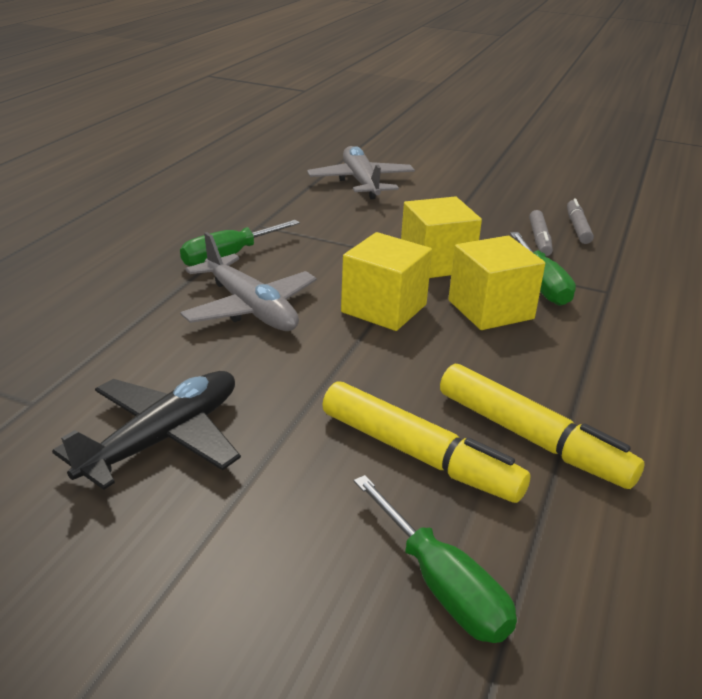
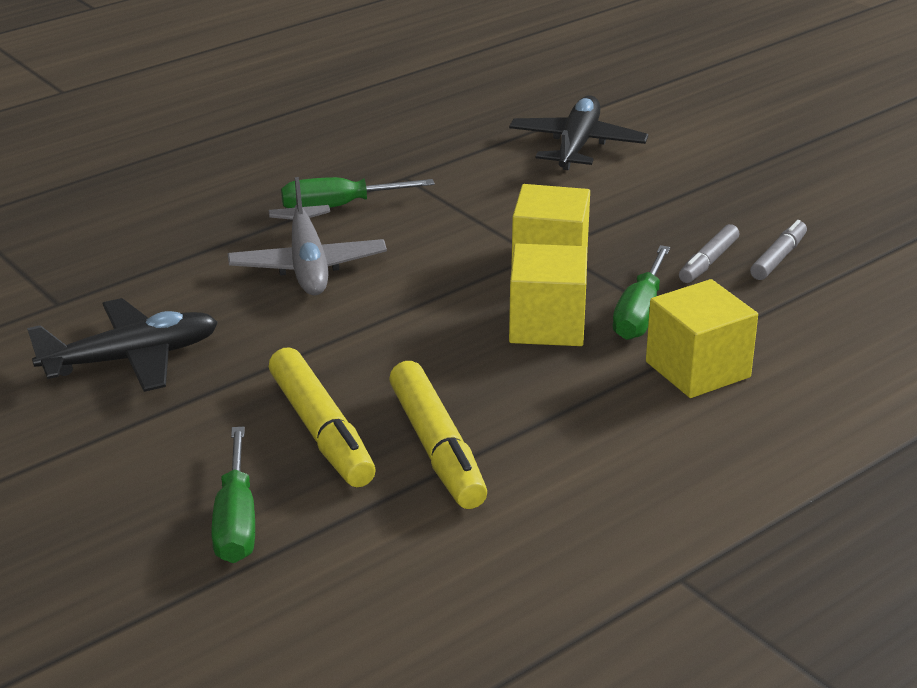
camera: 30 degrees right, 0 degrees up
(361, 182) = (577, 145): grey plane -> black plane
(384, 308) = (437, 297): yellow cube -> yellow cube (697, 369)

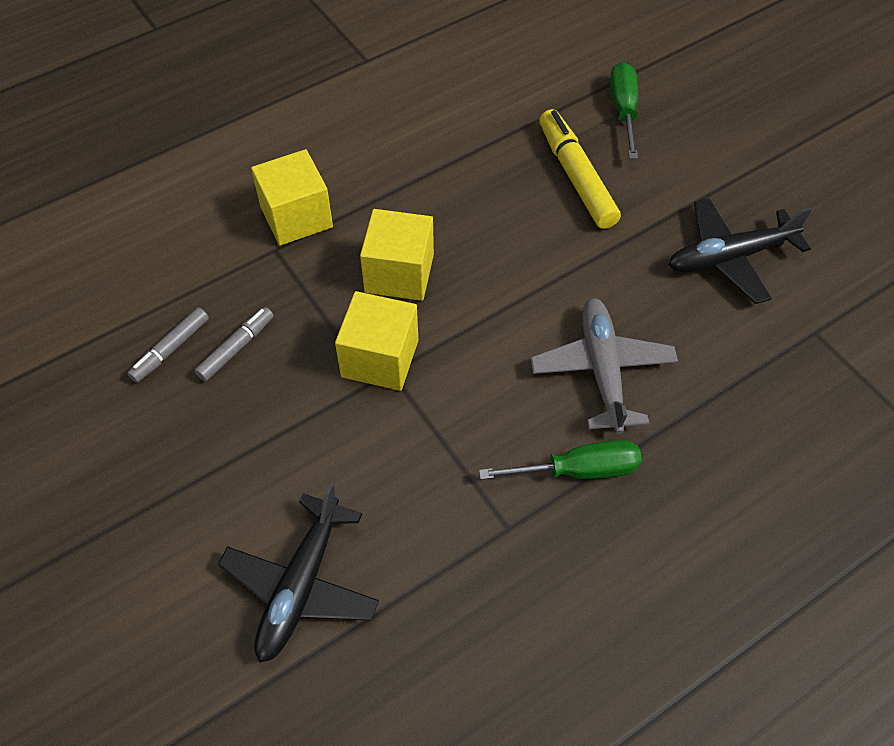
camera: 175 degrees left, 25 degrees up
(437, 448) = (497, 157): yellow marker -> none
(640, 313) = (319, 283): green screwdriver -> none

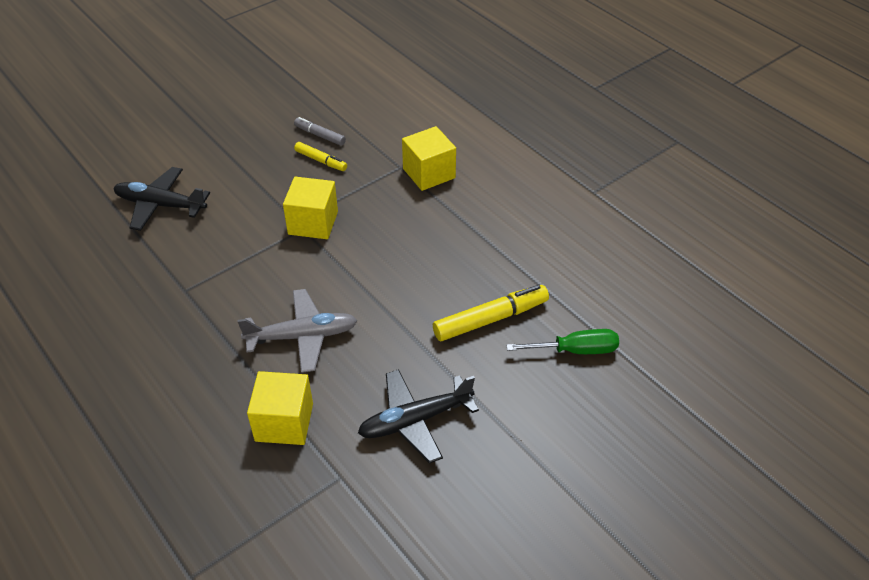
camera: 85 degrees right, 10 degrees down
(236, 348) = (321, 161): grey marker -> yellow marker
(399, 273) = (384, 226): yellow cube -> yellow cube (284, 422)
(577, 470) = (222, 323): green screwdriver -> none
(729, 257) = (415, 420): black plane -> black plane turned 90 degrees counterclockwise

